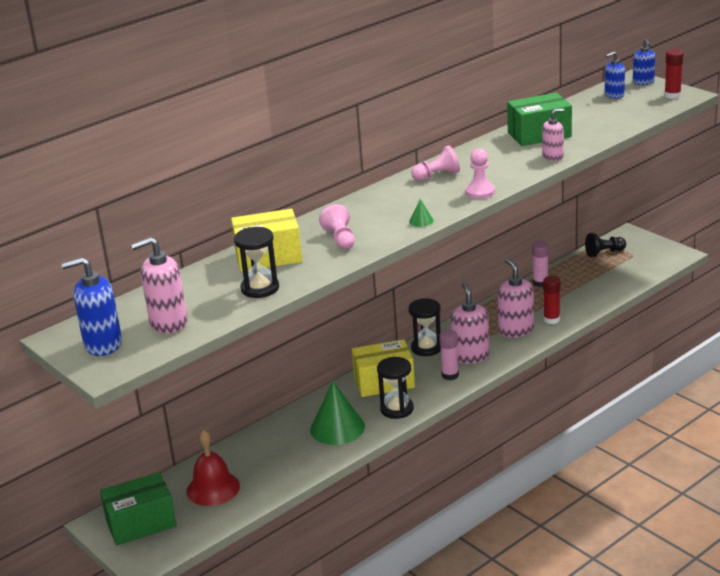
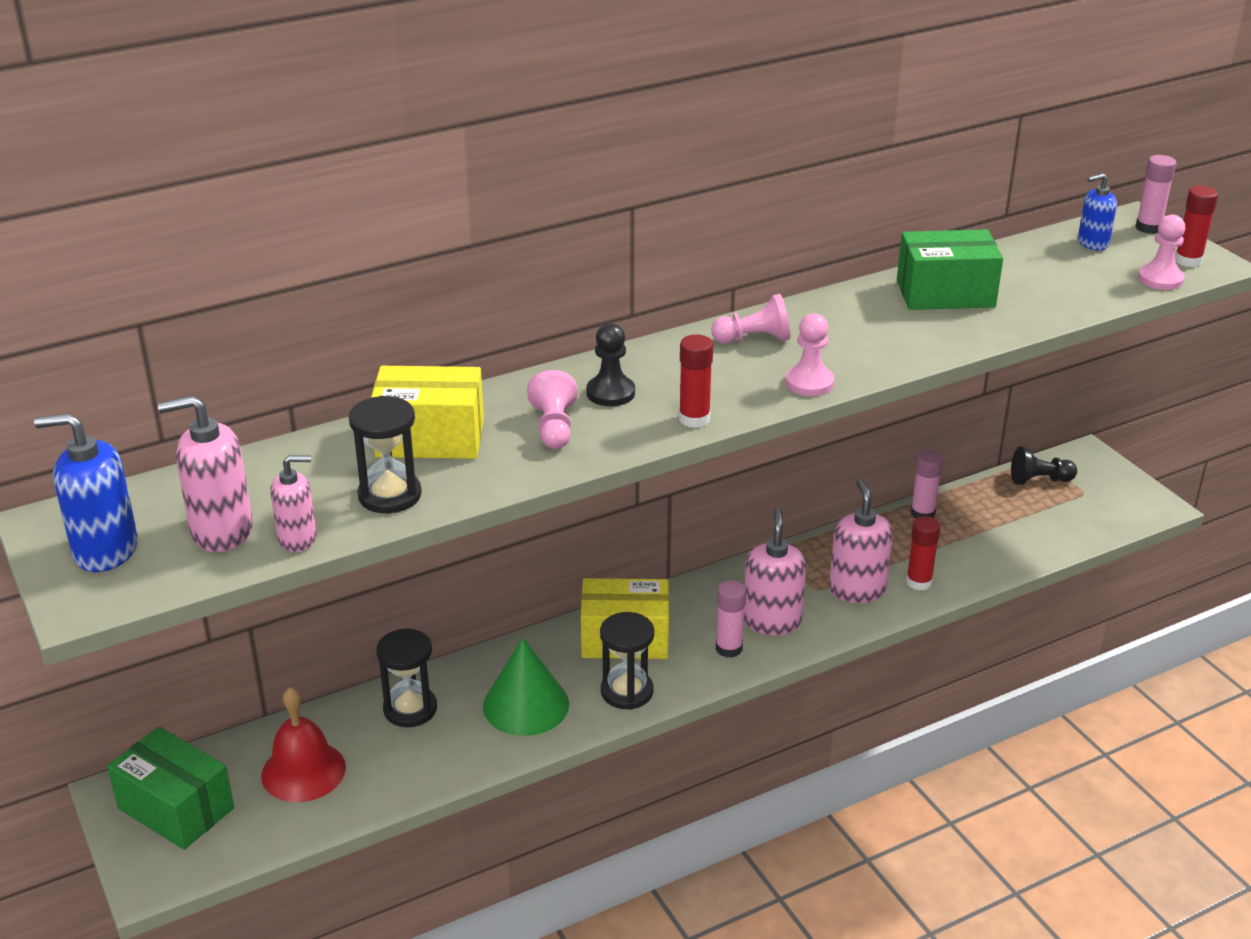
camera: 10 degrees right, 5 degrees up
(141, 523) = (176, 808): green box -> green box turned 45 degrees clockwise
(365, 216) = (610, 393): none -> black pawn
(421, 221) = (694, 419): green cone -> red glue stick
(426, 348) = (710, 592): black hourglass -> black hourglass (410, 709)
(553, 157) = (952, 339): pink soap dispenser -> pink soap dispenser (298, 539)
(643, 82) = (1148, 228): blue soap dispenser -> pink glue stick
(660, 107) = (1160, 279): none -> pink pawn

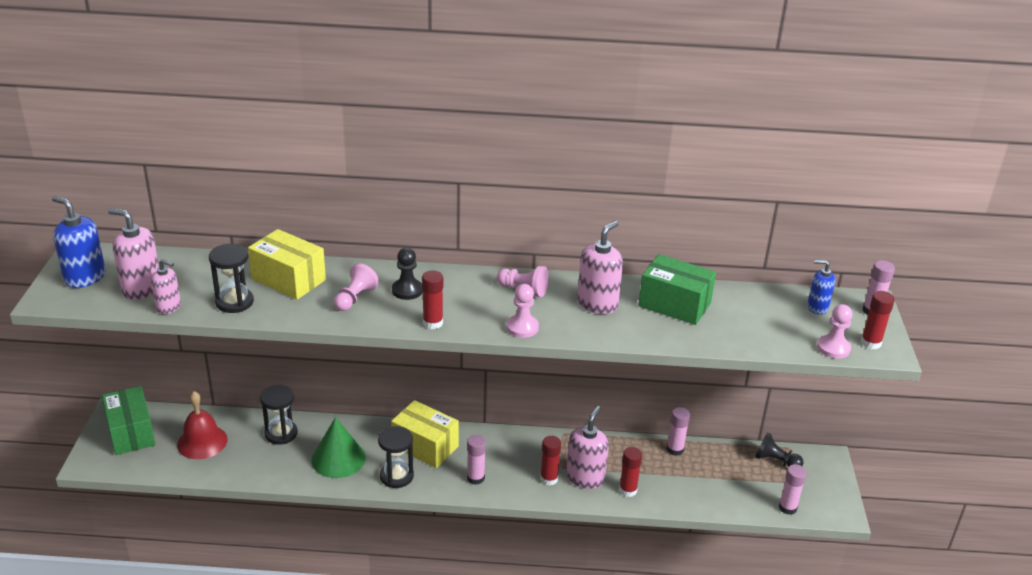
camera: 30 degrees right, 0 degrees up
(772, 621) = (516, 473): pink soap dispenser -> pink soap dispenser (597, 304)
(817, 610) = (549, 479): none -> red glue stick
(1101, 525) = (787, 508): none -> pink glue stick

